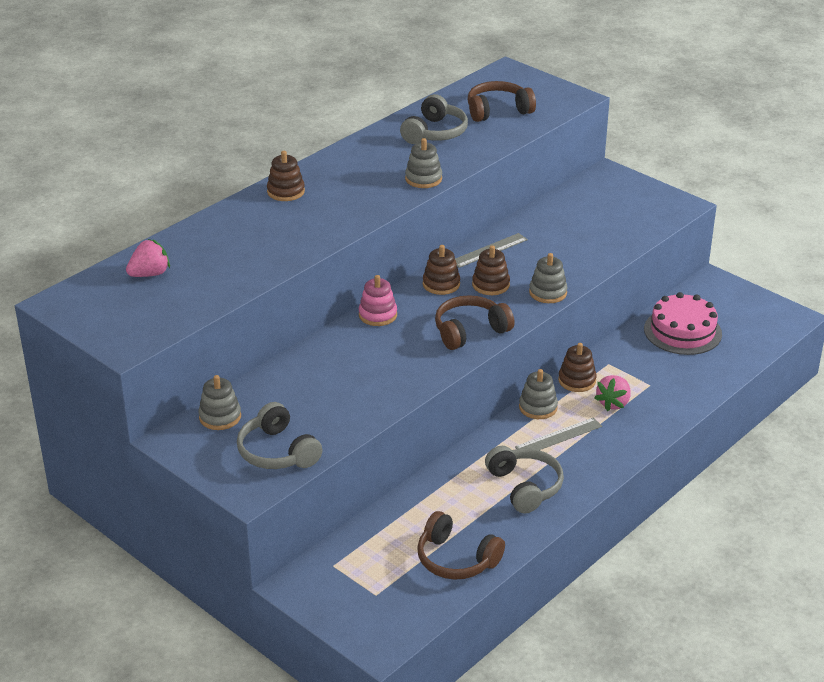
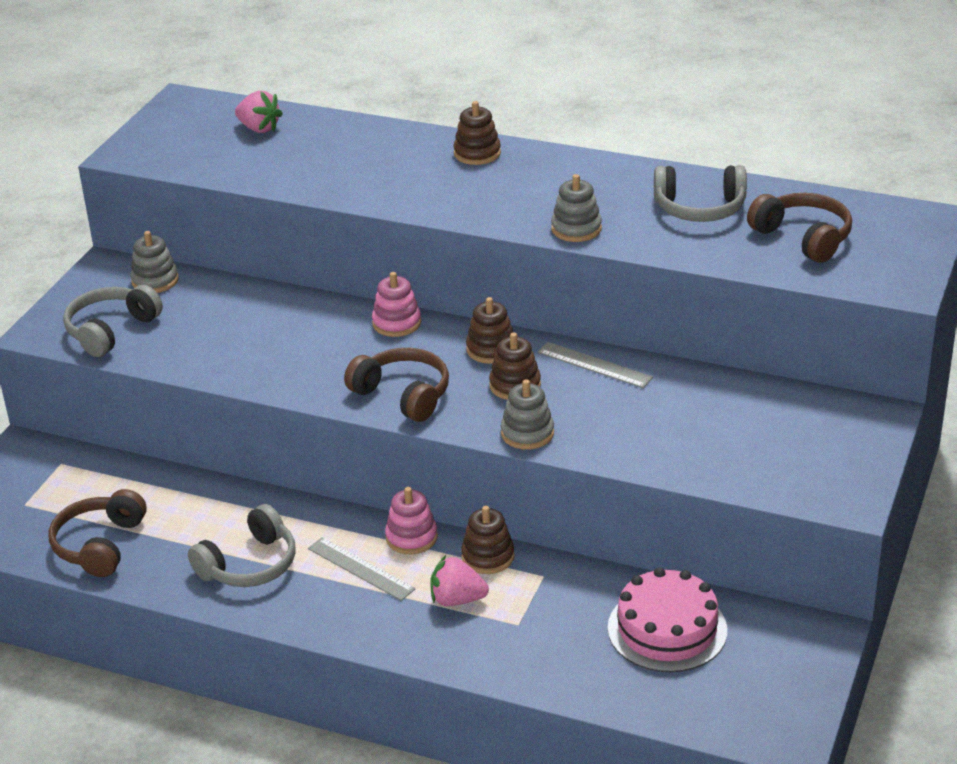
camera: 70 degrees right, 0 degrees up
(538, 407) = (411, 537): grey stacking toy -> pink stacking toy

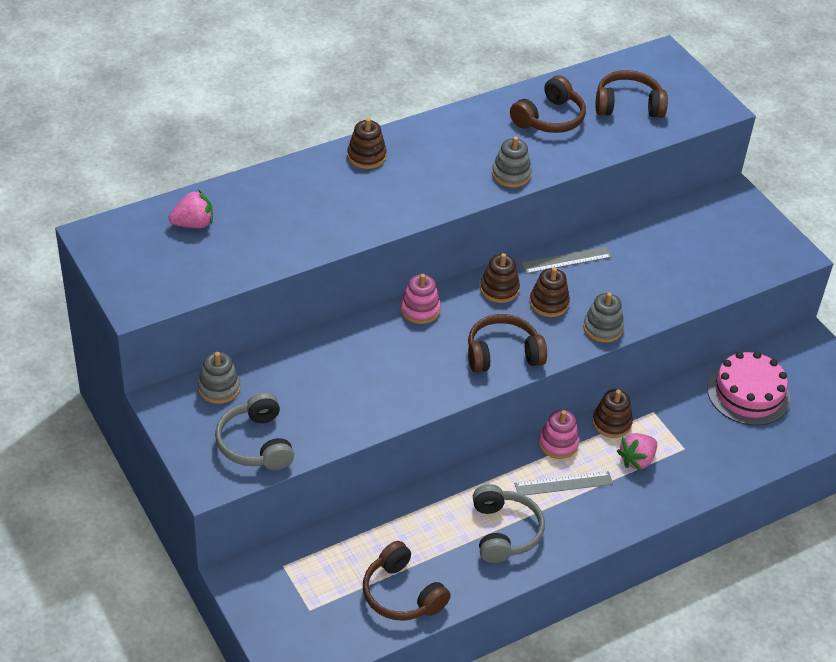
camera: 55 degrees left, 10 degrees up
(699, 208) = (549, 118): grey headphones -> brown headphones

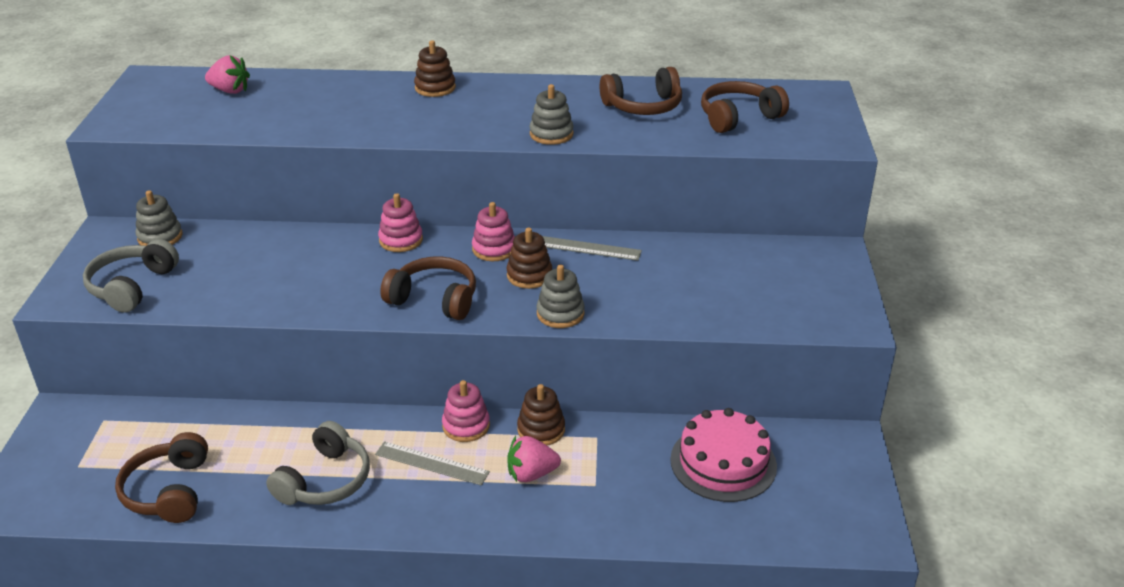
camera: 35 degrees right, 10 degrees down
(499, 289) = (494, 249): brown stacking toy -> pink stacking toy
(628, 105) = (738, 117): brown headphones -> brown headphones turned 60 degrees counterclockwise

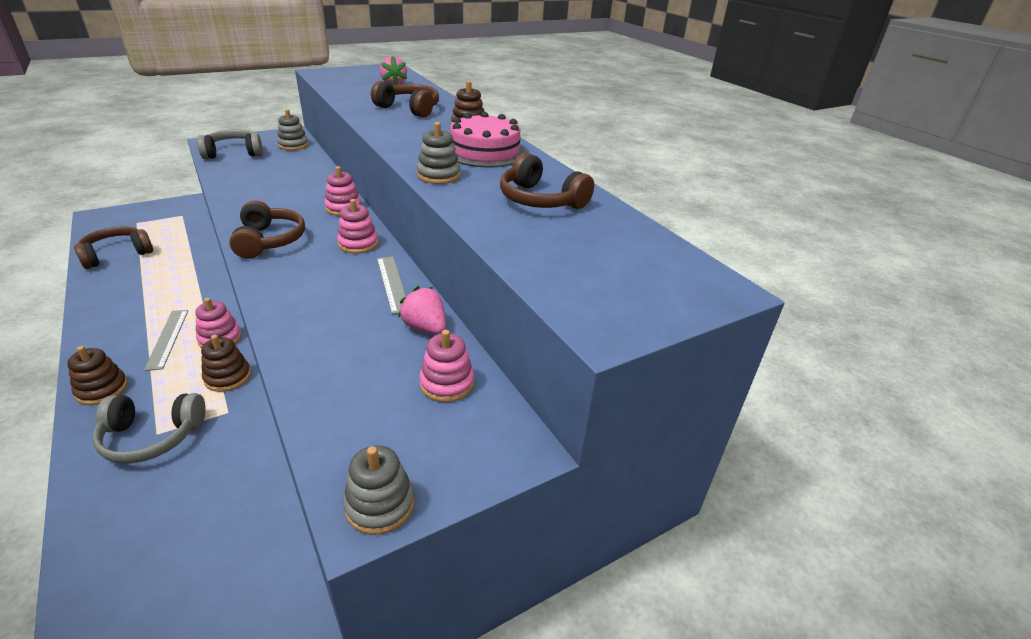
camera: 55 degrees right, 0 degrees up
(325, 480) = (137, 302): grey headphones -> grey headphones (152, 437)
(529, 275) = (329, 269): brown stacking toy -> brown stacking toy (102, 389)
(531, 474) = (164, 391): pink strawberry -> pink strawberry (425, 328)
(560, 314) = (276, 298): grey stacking toy -> grey stacking toy (380, 505)
(723, 462) = (212, 515): pink cake -> pink cake (485, 151)
(738, 117) = (582, 250): brown headphones -> brown headphones (409, 109)
(750, 260) = (447, 383): none -> pink stacking toy

